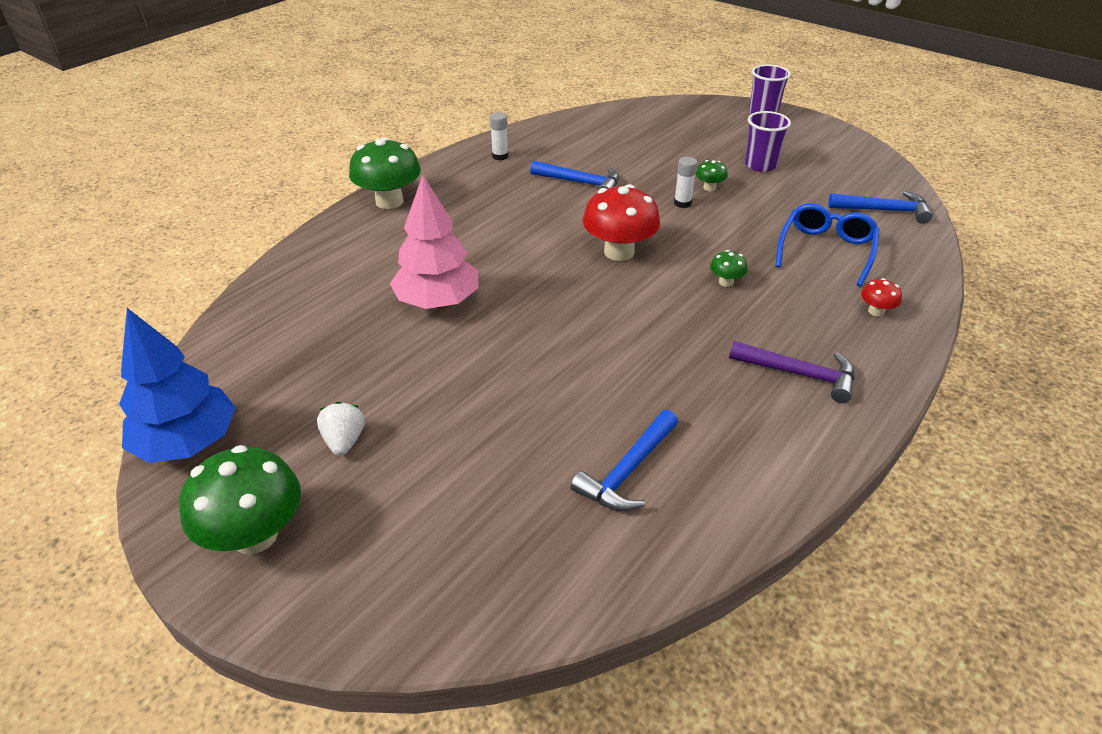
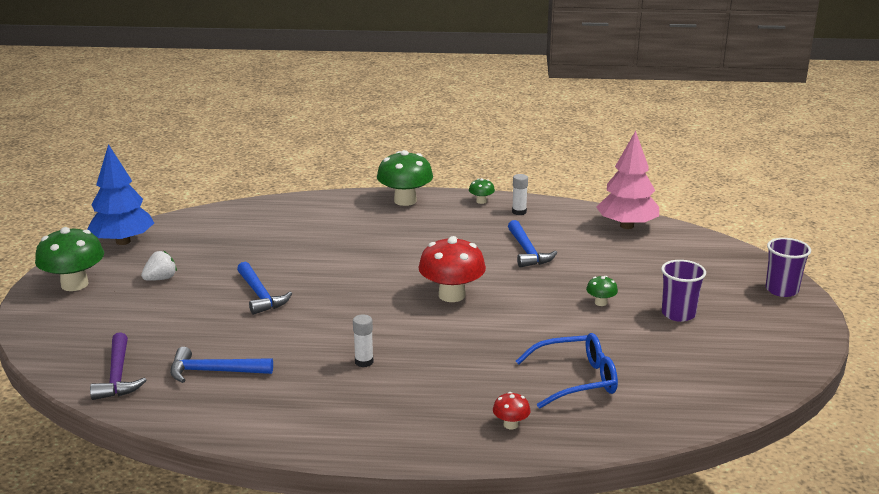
camera: 55 degrees right, 15 degrees down
(438, 302) = (314, 256): pink tree -> pink tree (627, 226)
(682, 203) = (558, 298): white glue stick -> white glue stick (364, 362)
(726, 282) = (467, 348): green mushroom -> green mushroom (481, 201)
(799, 374) = (382, 409): purple hammer -> purple hammer (118, 376)
(884, 210) = (691, 393): blue hammer -> blue hammer (260, 295)

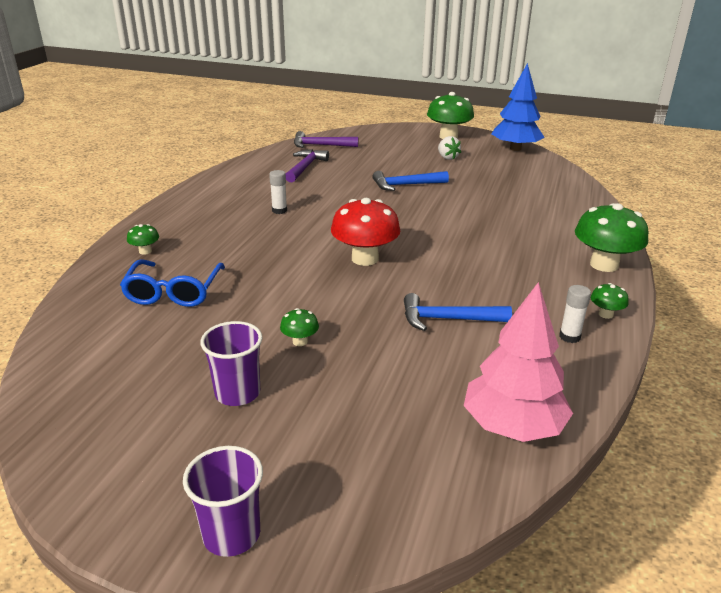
camera: 105 degrees right, 5 degrees up
(214, 371) = (305, 167): blue hammer -> purple hammer
(511, 424) = (145, 251): red mushroom -> green mushroom

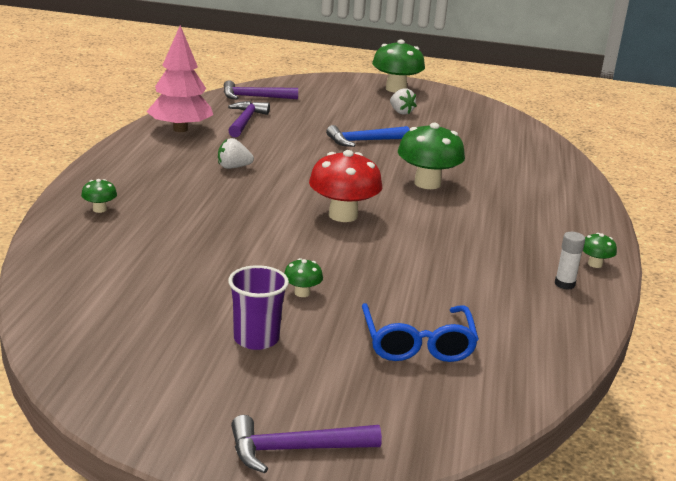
camera: 10 degrees left, 5 degrees down
(174, 291) = (150, 249): blue glasses -> blue glasses (417, 343)
(231, 534) = (295, 449): purple cup -> purple hammer
(279, 210) = (233, 167): white glue stick -> white strawberry
(448, 319) = (444, 271): blue hammer -> none
(512, 426) = (527, 359): pink tree -> pink tree (180, 129)
(515, 149) = (472, 103): blue tree -> none
(604, 265) = (585, 219): green mushroom -> green mushroom (427, 183)

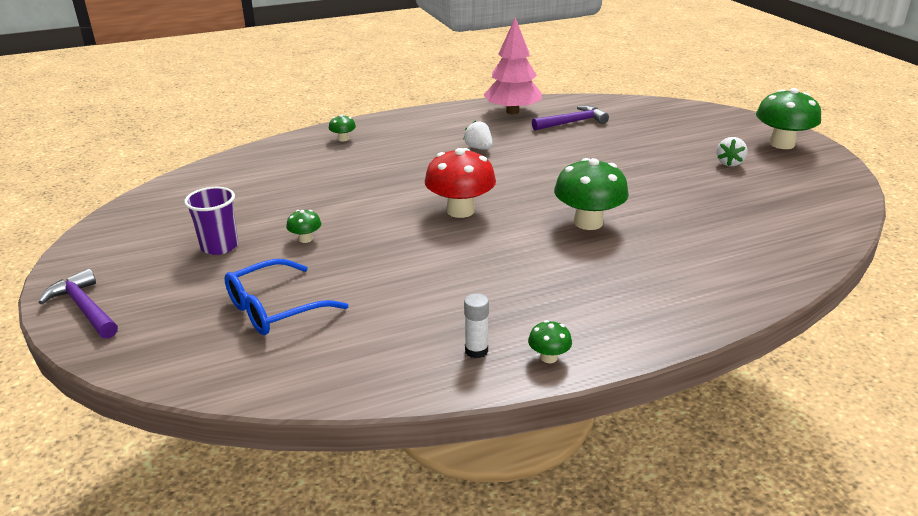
camera: 60 degrees right, 5 degrees up
(254, 97) = (627, 108): purple hammer -> none
(364, 141) = (626, 171): blue hammer -> none

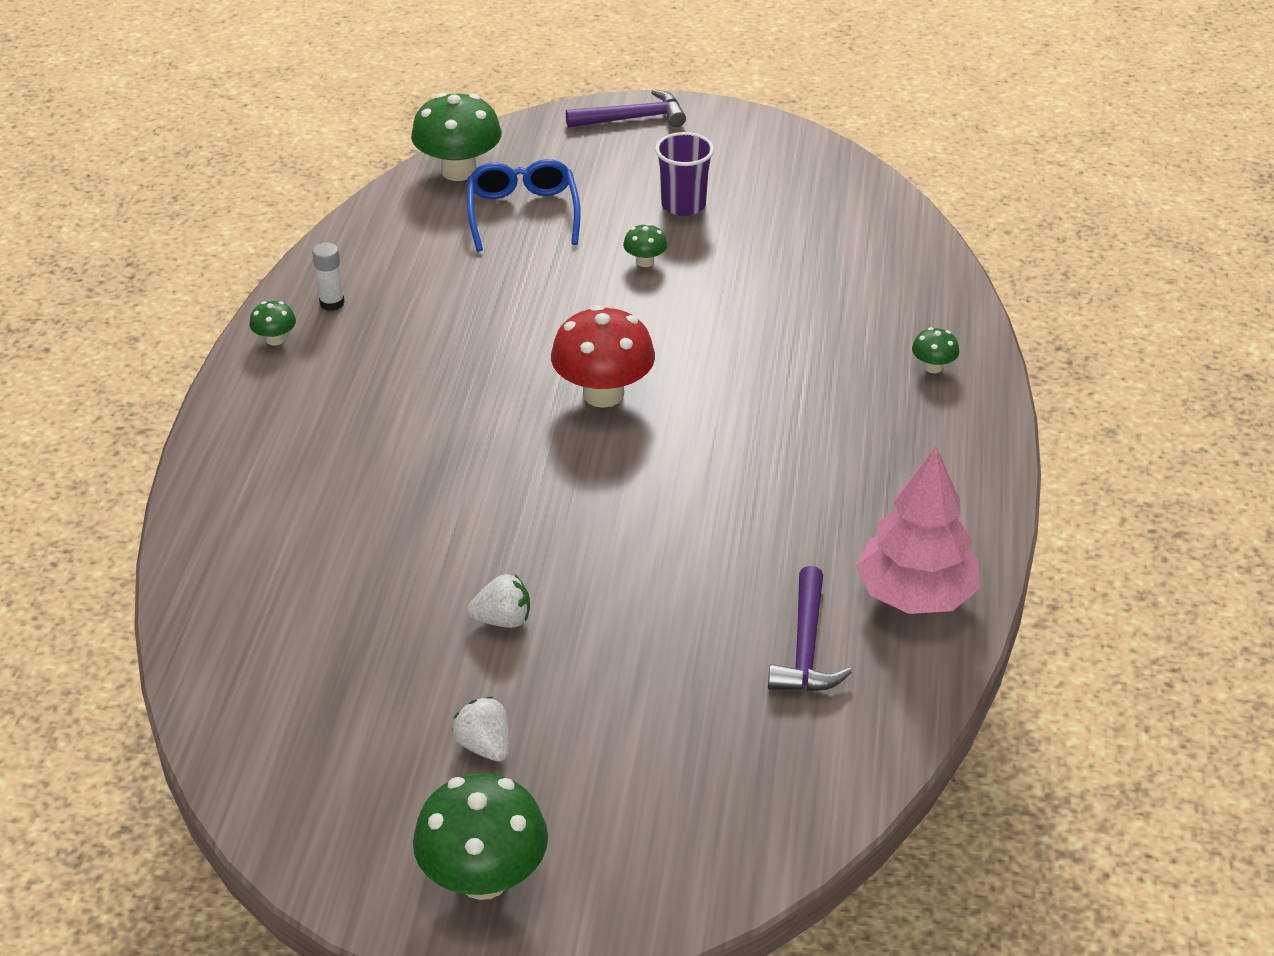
camera: 120 degrees right, 10 degrees up
(479, 148) = (785, 488): white strawberry -> white strawberry (503, 620)
(588, 222) = (468, 486): green mushroom -> green mushroom (459, 171)

